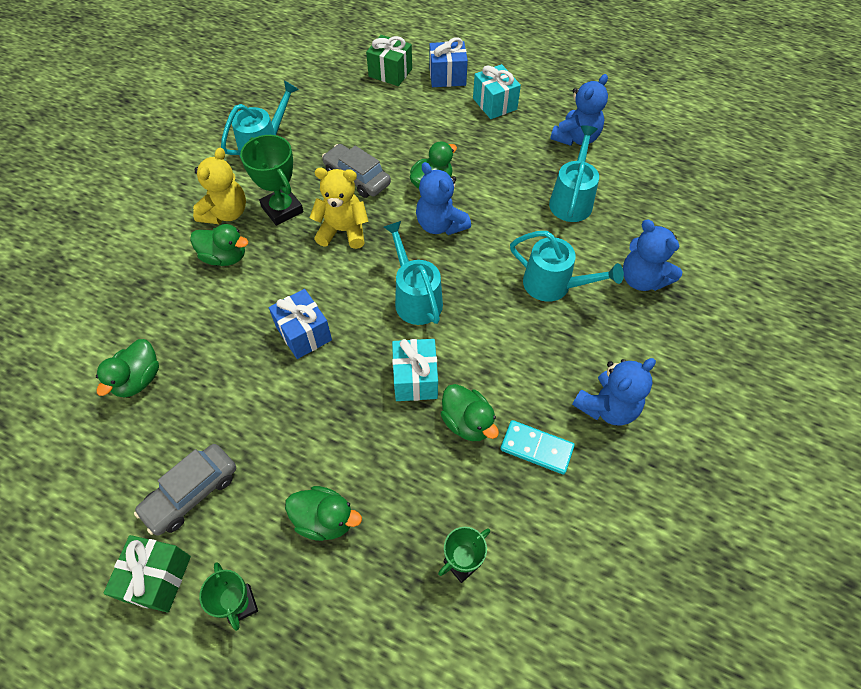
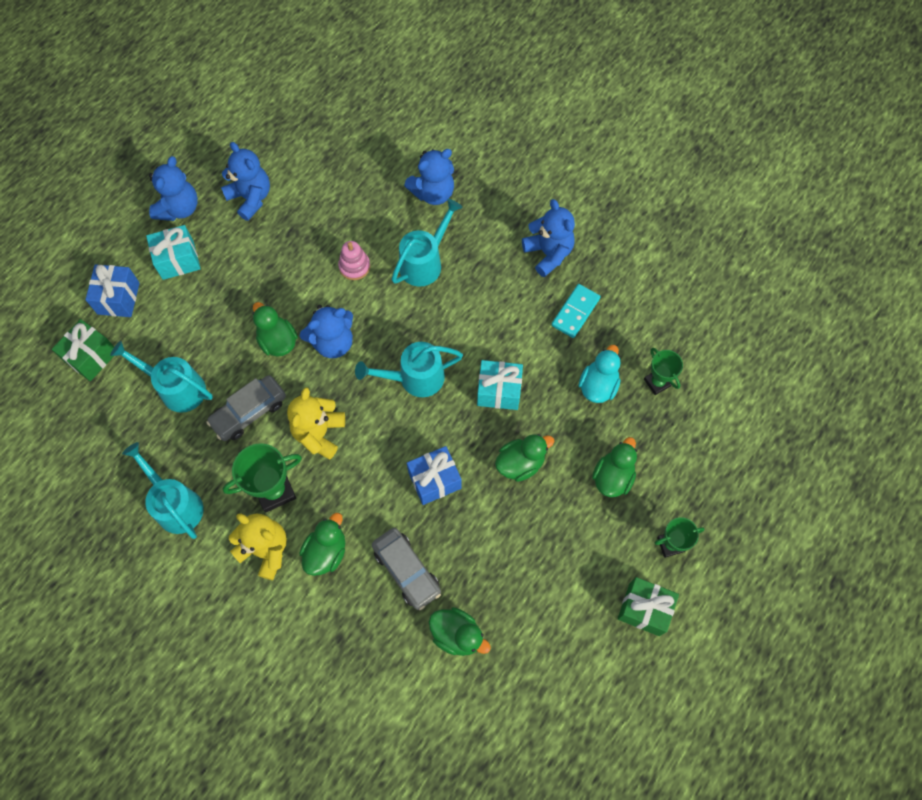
camera: 80 degrees left, 10 degrees up
(191, 493) = (576, 583): grey car -> grey car (406, 570)
(443, 487) = (598, 385): none -> turquoise duck
(467, 422) = (545, 357): green duck -> green duck (520, 463)
(529, 227) = (354, 266): none -> pink stacking toy
(546, 94) = (179, 208): none -> blue teddy bear
(572, 199) = (329, 222): turquoise watering can -> turquoise watering can (176, 388)

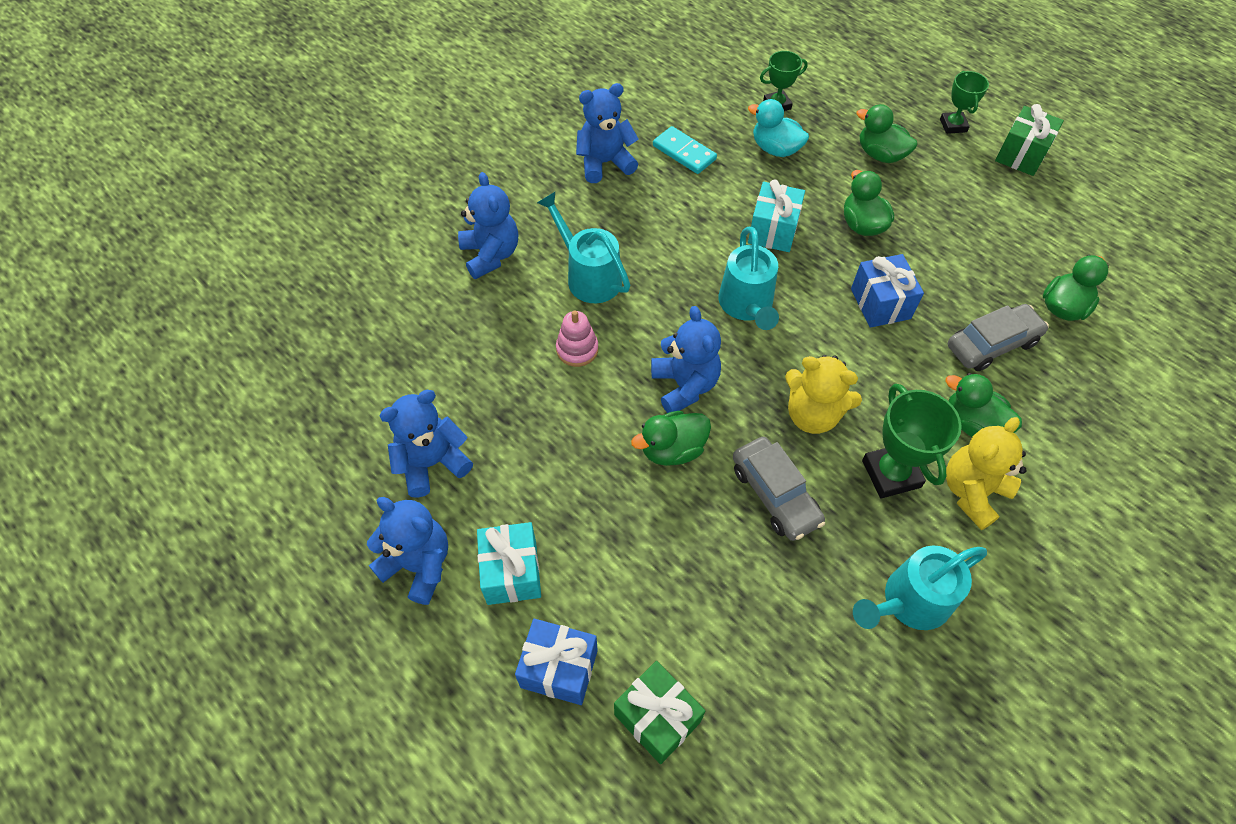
camera: 80 degrees left, 10 degrees down
(176, 388) = (727, 589): turquoise watering can -> none

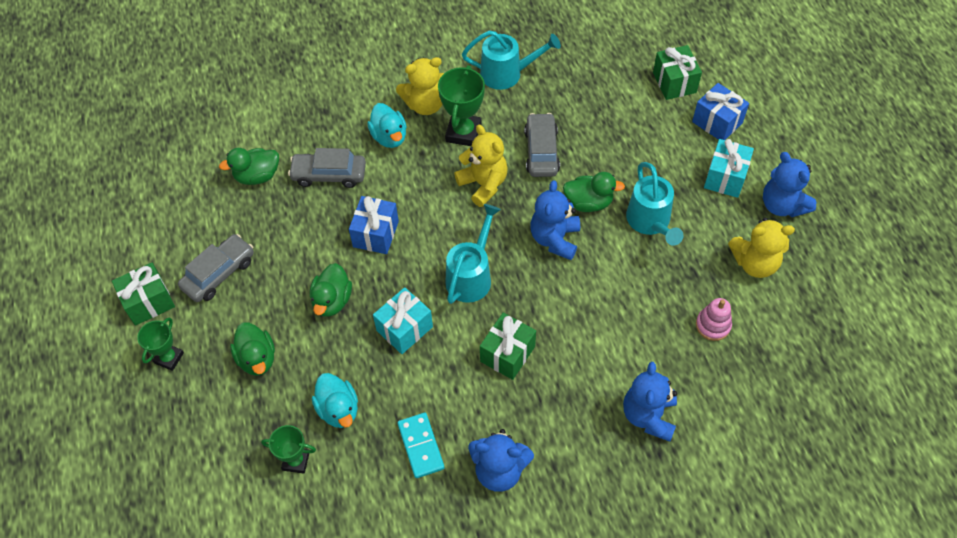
camera: 150 degrees left, 0 degrees up
(432, 463) = (754, 263): blue teddy bear -> yellow teddy bear
(577, 349) = (617, 299): pink stacking toy -> pink stacking toy (713, 325)
(588, 275) = (576, 357): turquoise watering can -> turquoise watering can (650, 222)
(658, 250) = (507, 354): none -> green gift
(972, 423) = (389, 137): green duck -> turquoise duck
(989, 202) = (219, 273): none -> grey car

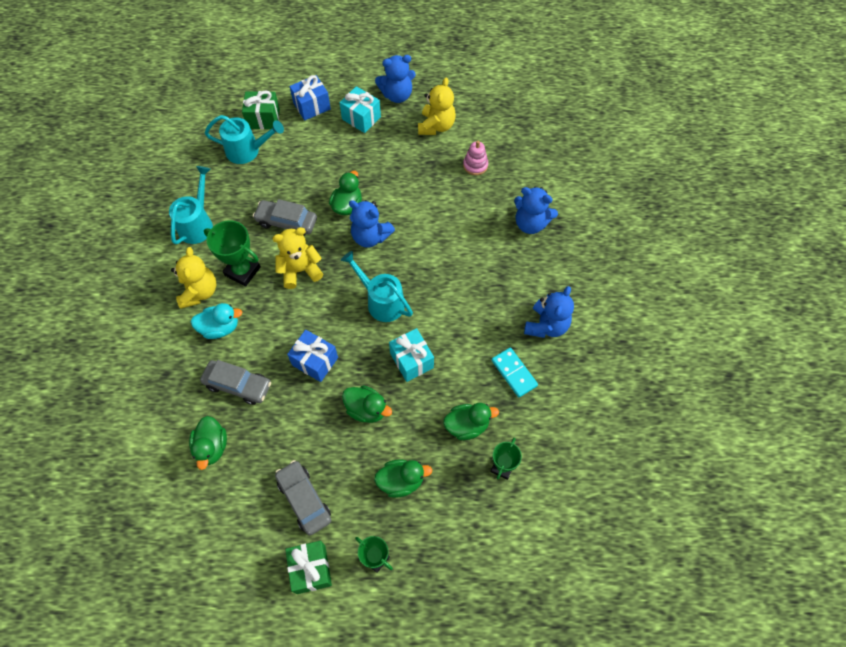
camera: 75 degrees left, 5 degrees up
(329, 175) = (238, 385): grey car -> grey car turned 90 degrees counterclockwise
(338, 409) = (467, 425): turquoise duck -> green duck
(421, 446) = (514, 373): turquoise domino -> turquoise domino turned 60 degrees clockwise
(507, 354) = (456, 295): green gift -> none
(650, 222) = (380, 173): turquoise watering can -> turquoise watering can (248, 151)

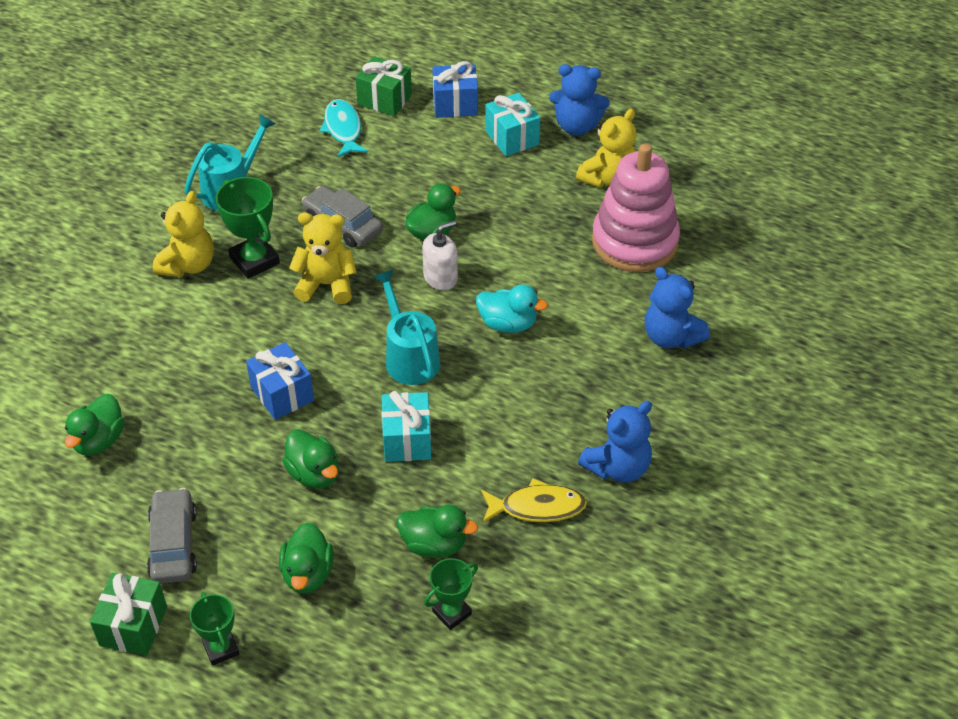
camera: 25 degrees right, 15 degrees down
(220, 328) = (189, 313): turquoise duck -> turquoise duck (508, 324)
(238, 385) = (172, 384): grey car -> none
(248, 151) = (343, 129): turquoise watering can -> turquoise fish
(370, 237) = (440, 278): blue teddy bear -> white soap dispenser
(401, 481) = (307, 574): green duck -> green duck turned 75 degrees clockwise
(475, 165) = (634, 242): pink stacking toy -> pink stacking toy, size x2.30
(514, 373) = (537, 507): turquoise domino -> yellow fish

